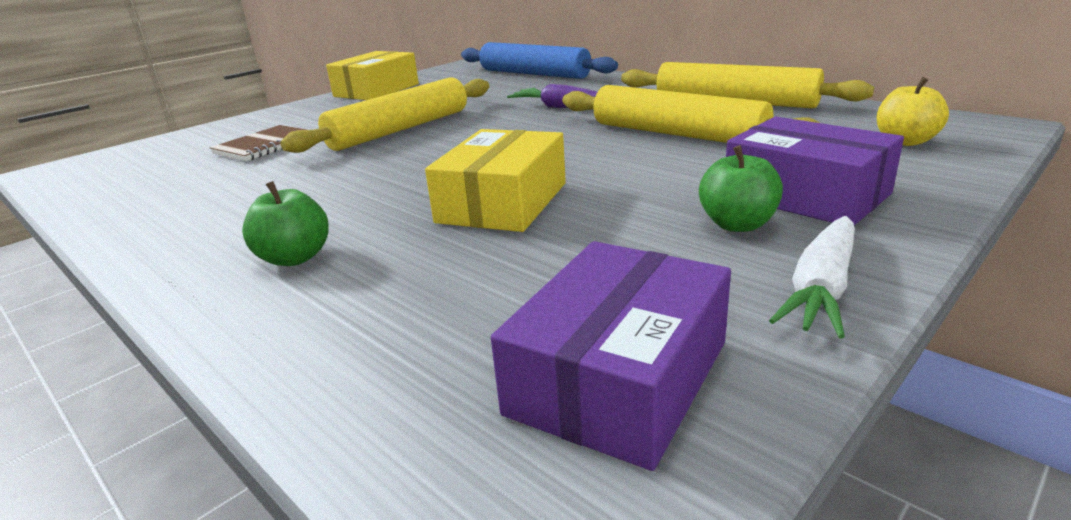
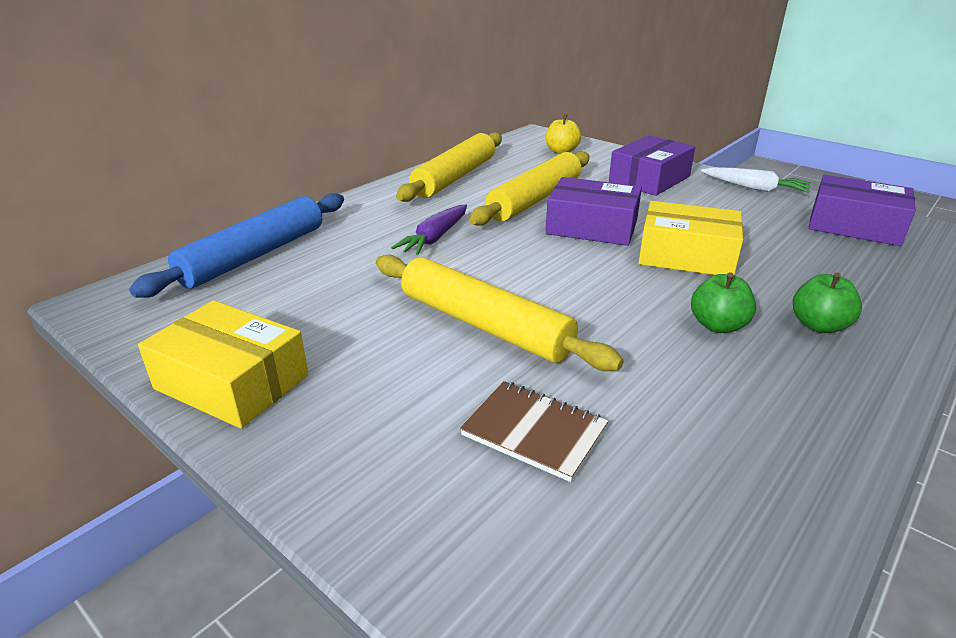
camera: 95 degrees left, 5 degrees up
(592, 159) = (592, 227): none -> purple box
(737, 224) = (695, 196): green apple -> green apple (717, 325)

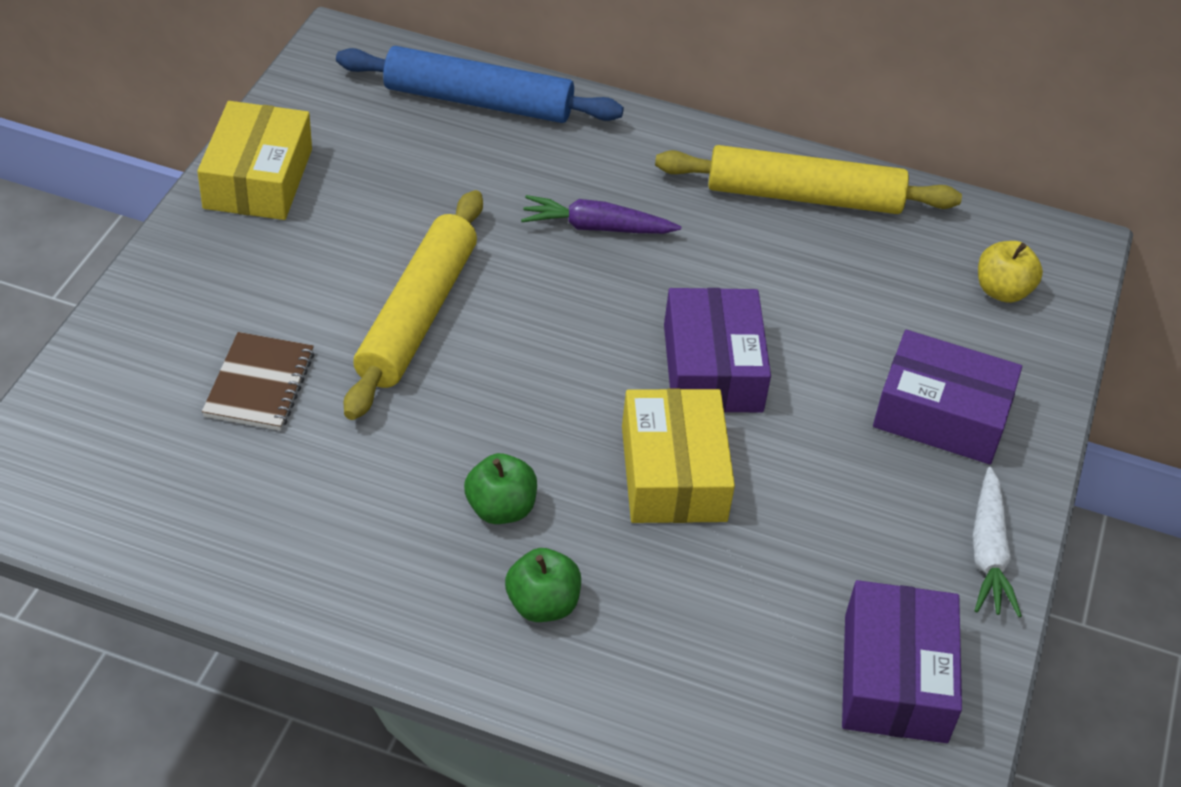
camera: 65 degrees right, 15 degrees up
(535, 199) = (775, 295): yellow rolling pin -> none

